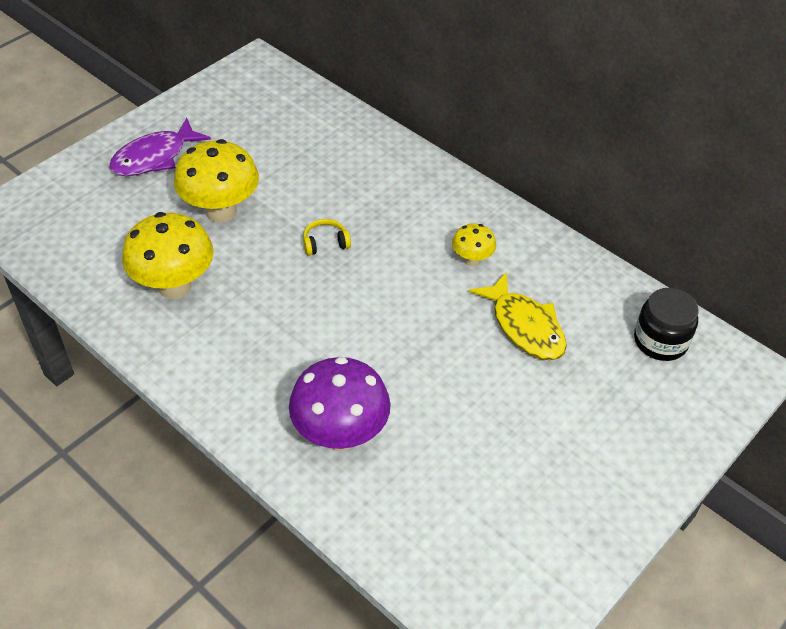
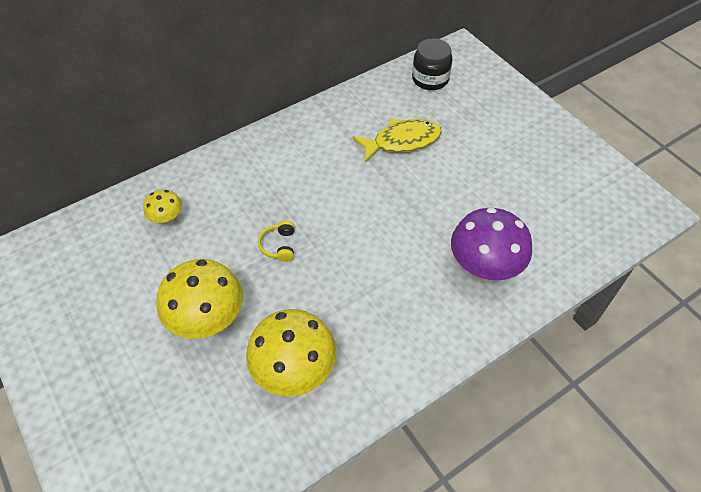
camera: 75 degrees left, 5 degrees up
(154, 157) = (101, 375): purple fish -> none
(472, 260) = (329, 155): yellow mushroom -> yellow mushroom (167, 219)

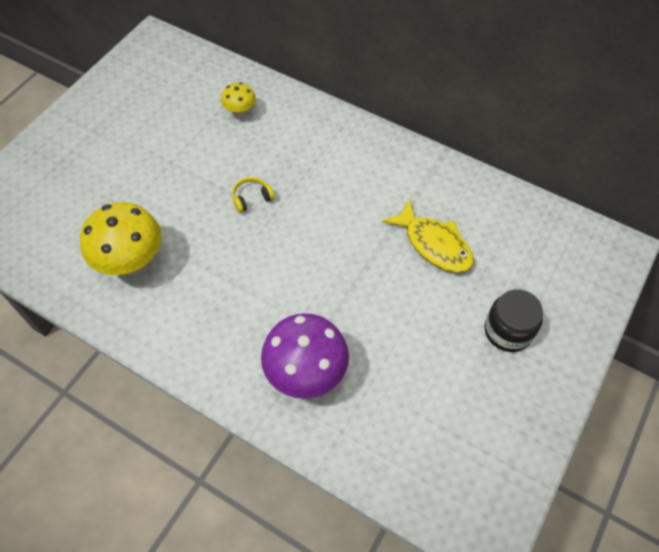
camera: 65 degrees right, 5 degrees up
(208, 321) = (155, 184): yellow mushroom -> none
(430, 79) = (545, 237): black jar -> black jar (508, 331)

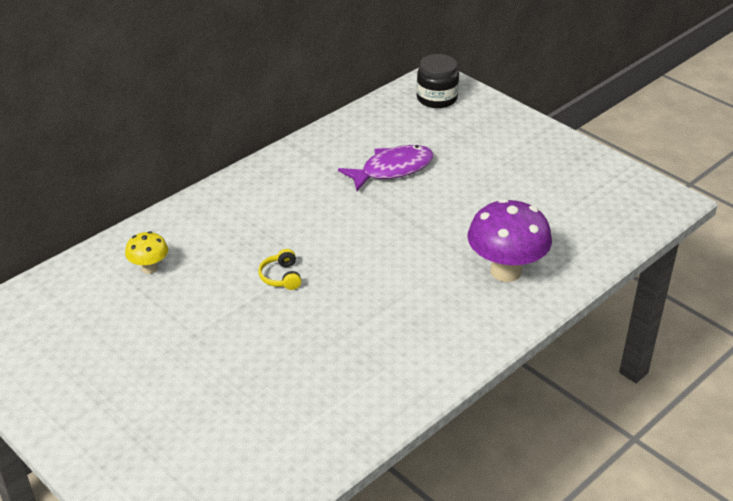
camera: 75 degrees left, 20 degrees down
(132, 262) = (328, 383): yellow mushroom -> none
(434, 244) = (392, 169): yellow fish -> purple fish
(508, 331) = (495, 150): black jar -> black jar (437, 98)

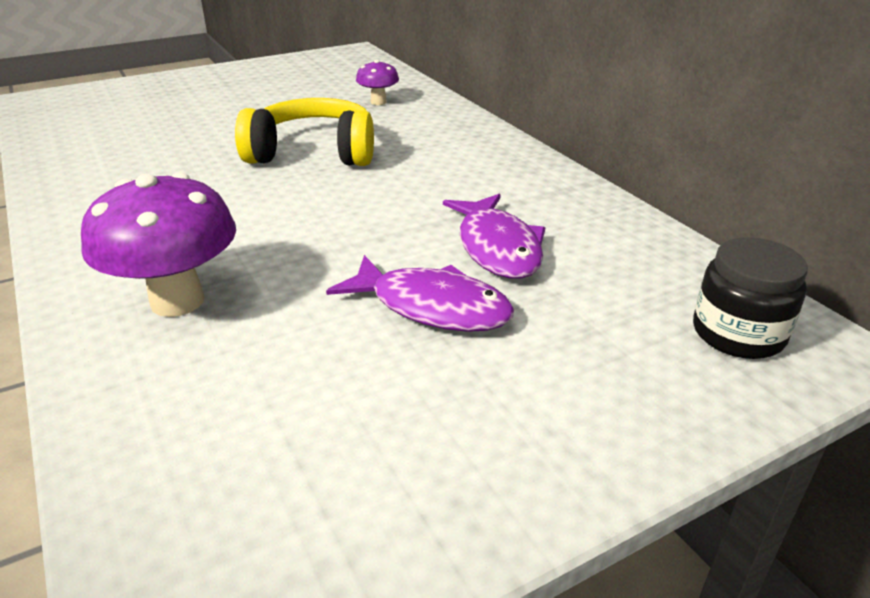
camera: 105 degrees right, 5 degrees down
(149, 268) = (378, 102): yellow mushroom -> purple mushroom
(281, 277) = (313, 153): yellow headphones -> yellow headphones, size x2.40
(462, 183) = (432, 307): none -> purple fish

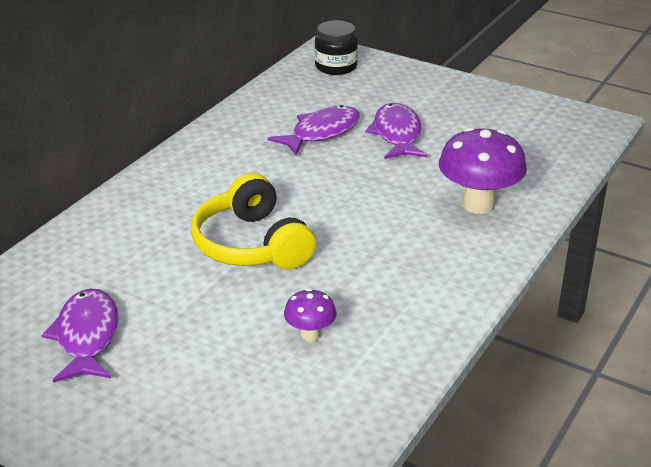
camera: 120 degrees left, 0 degrees up
(292, 86) = (87, 337): none -> purple fish
(378, 102) = (102, 259): purple mushroom -> purple mushroom (310, 334)

